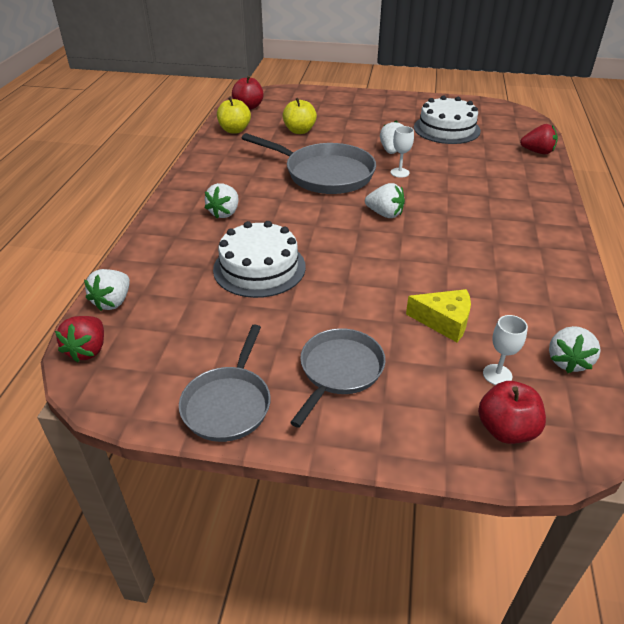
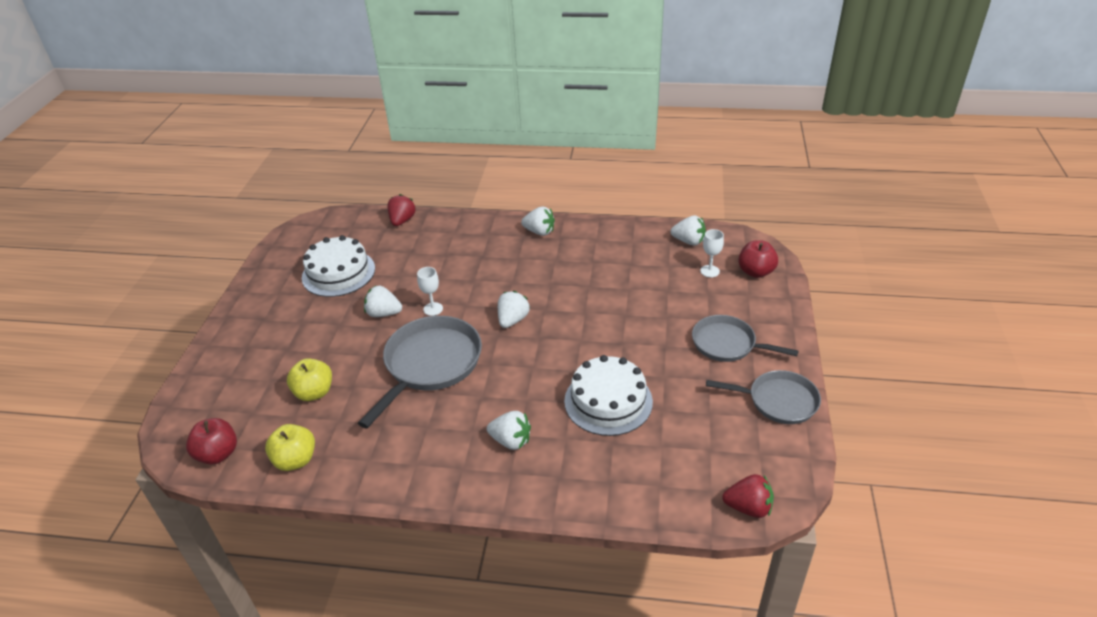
camera: 90 degrees left, 0 degrees up
(113, 302) = (678, 506): white strawberry -> white strawberry (539, 232)
(444, 321) = (661, 291): yellow cheese -> none

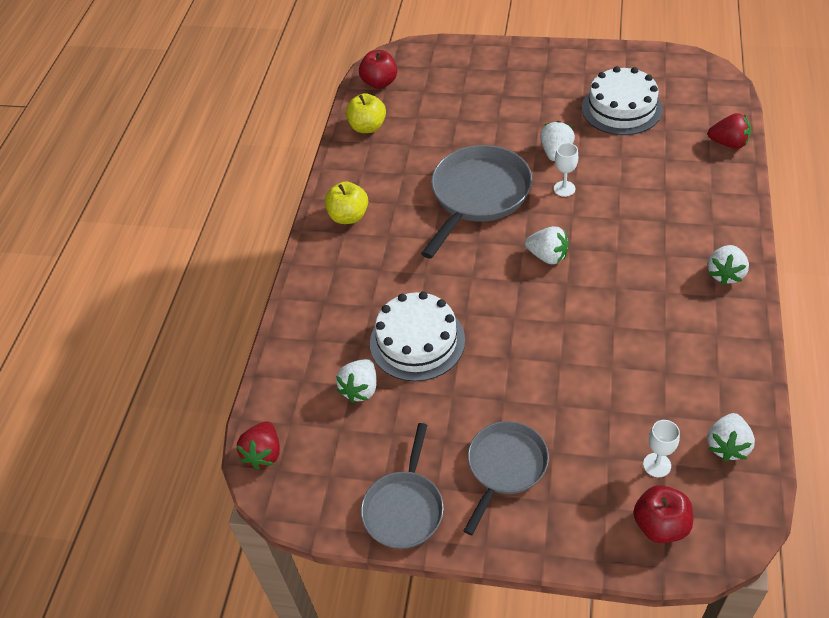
camera: 95 degrees right, 10 degrees up
(314, 392) = (444, 123): yellow apple -> yellow apple (348, 216)
(430, 365) = (478, 196): grey pan -> grey pan turned 90 degrees counterclockwise
(511, 441) = (372, 264): white strawberry -> white strawberry (360, 389)

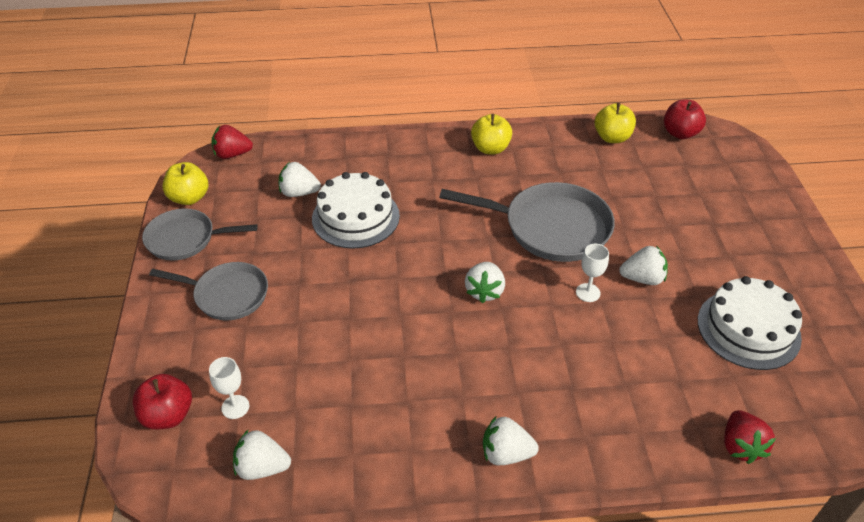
camera: 70 degrees right, 5 degrees down
(331, 503) = (189, 198): none -> yellow apple

